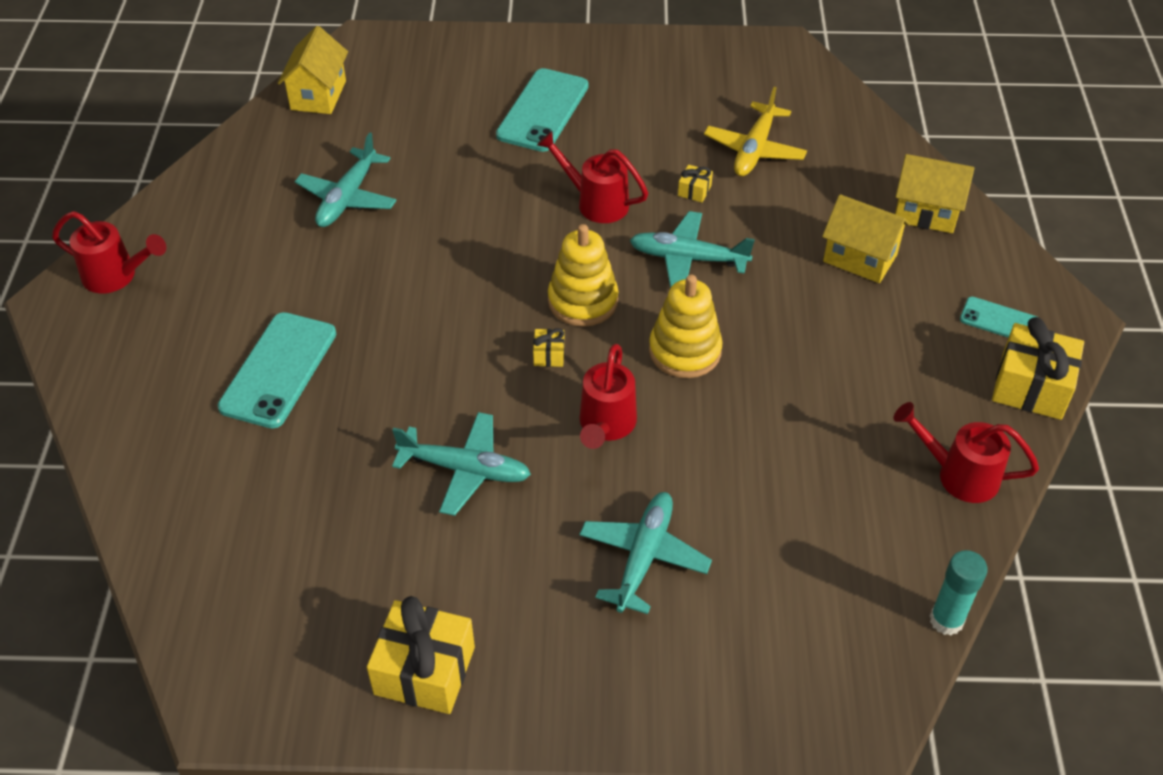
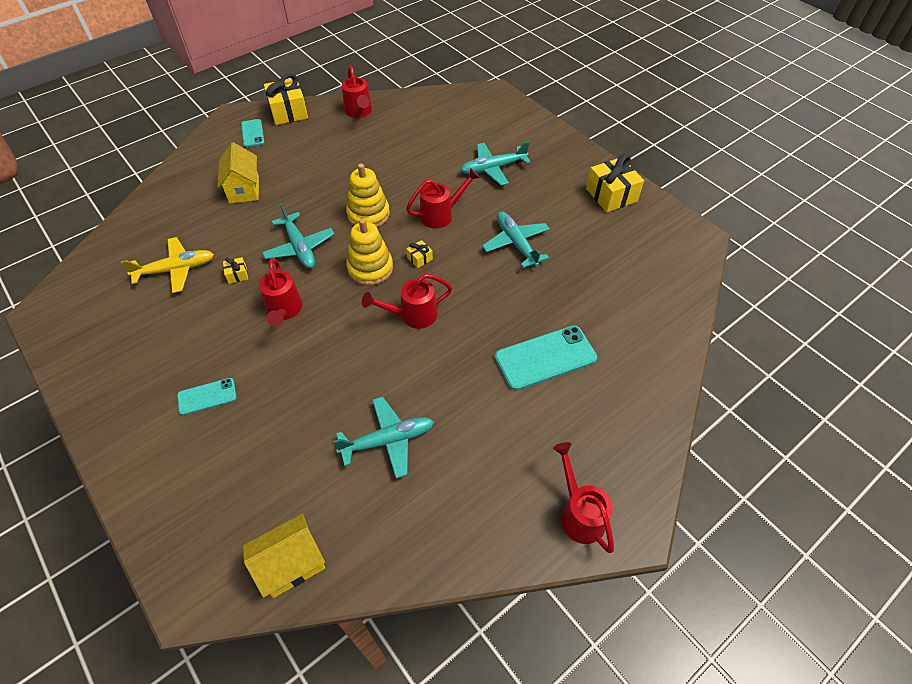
camera: 130 degrees left, 5 degrees up
(469, 297) = (413, 315): none -> red watering can
(543, 111) = (207, 396): turquoise phone -> turquoise phone, size x0.56
(926, 212) = (186, 183): yellow house -> none
(946, 620) = (432, 91): turquoise glue stick -> none

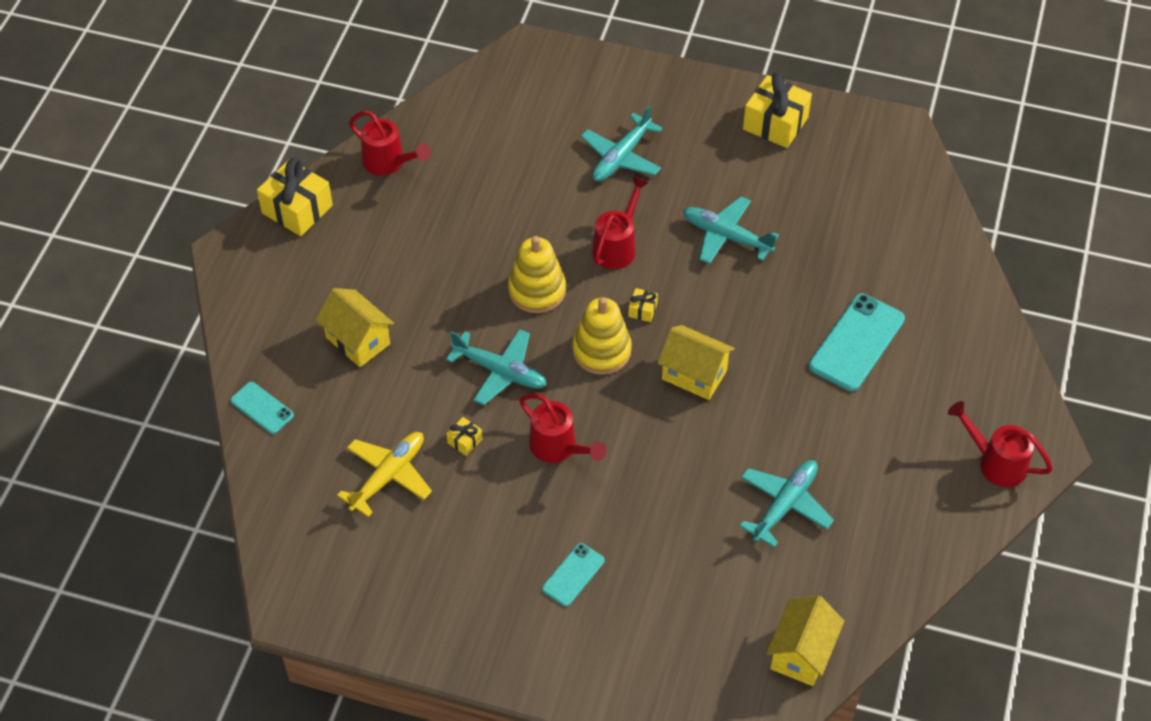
camera: 35 degrees left, 0 degrees up
(252, 133) = (283, 263): turquoise phone -> turquoise phone (262, 408)
(413, 315) = (694, 375): red watering can -> yellow house

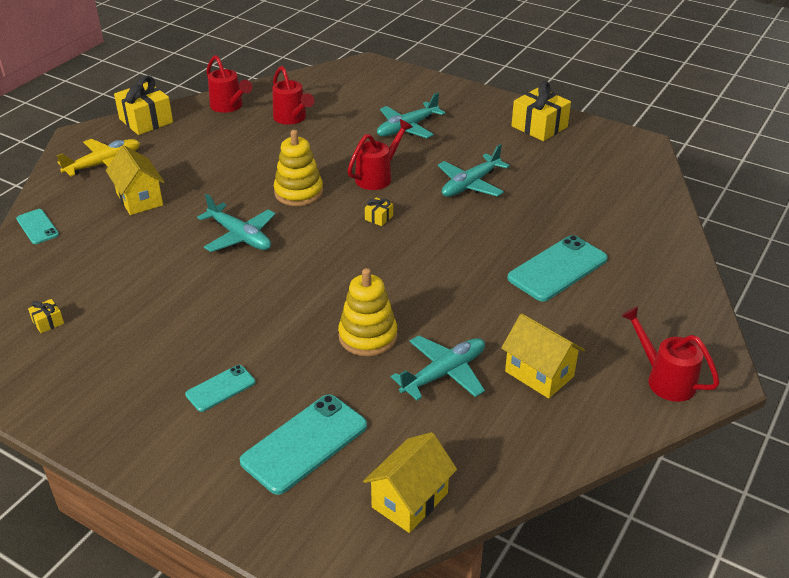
camera: 15 degrees right, 15 degrees down
(388, 476) = (105, 287): yellow plane -> yellow plane (104, 164)
(465, 441) = (183, 275): yellow gift -> yellow gift (48, 322)
(558, 447) = (259, 294): red watering can -> red watering can (292, 118)
(601, 351) = (331, 237): yellow stacking toy -> yellow stacking toy (368, 336)
(682, 617) = (304, 443): none -> turquoise phone
(694, 375) = (402, 266): yellow house -> yellow house (539, 374)
(726, 236) = (470, 184): turquoise plane -> turquoise plane turned 90 degrees counterclockwise

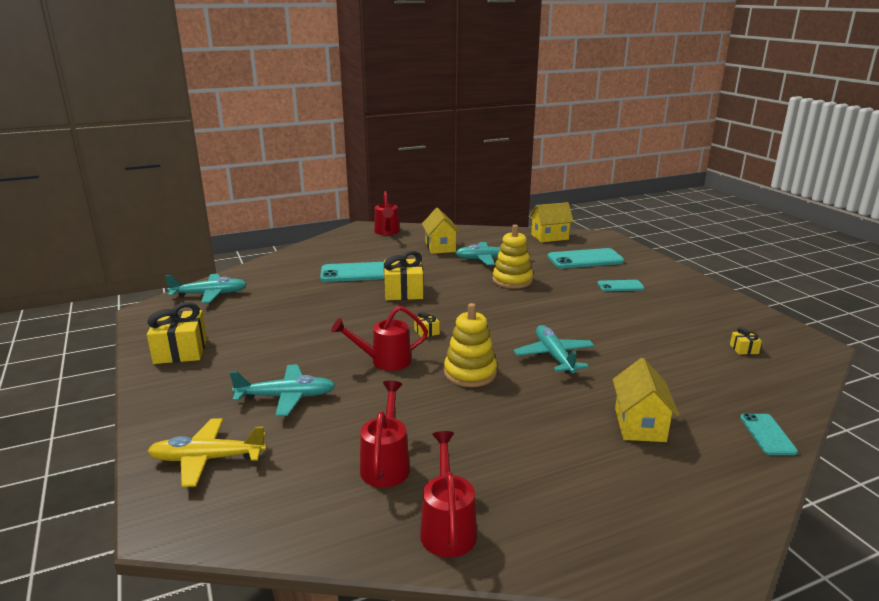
camera: 145 degrees left, 15 degrees down
(104, 164) = (677, 494): yellow plane -> yellow plane (207, 459)
(146, 121) = (592, 556): yellow gift -> yellow gift (403, 291)
(470, 184) = (323, 329): turquoise plane -> turquoise plane (209, 294)

